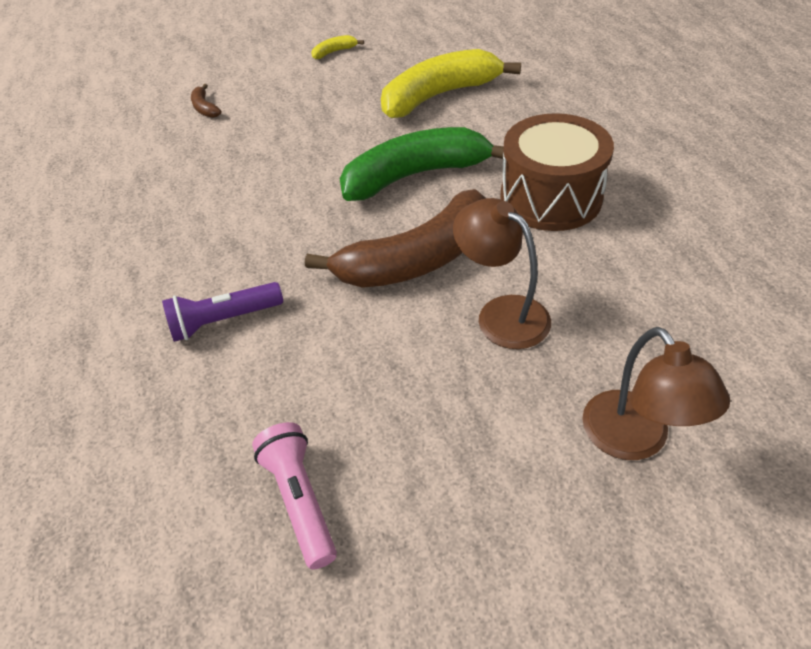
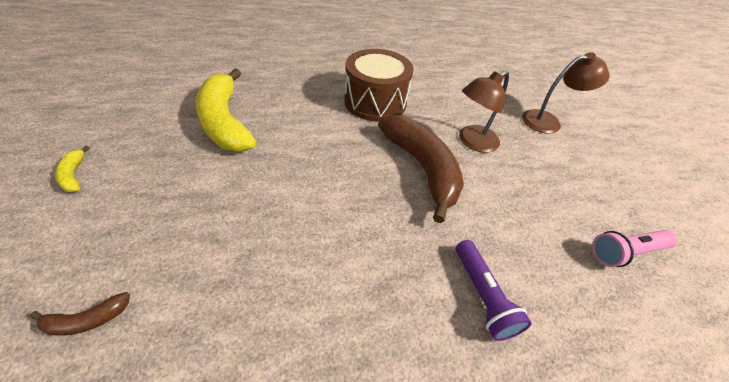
camera: 90 degrees left, 0 degrees up
(415, 175) = (328, 153): green banana -> none

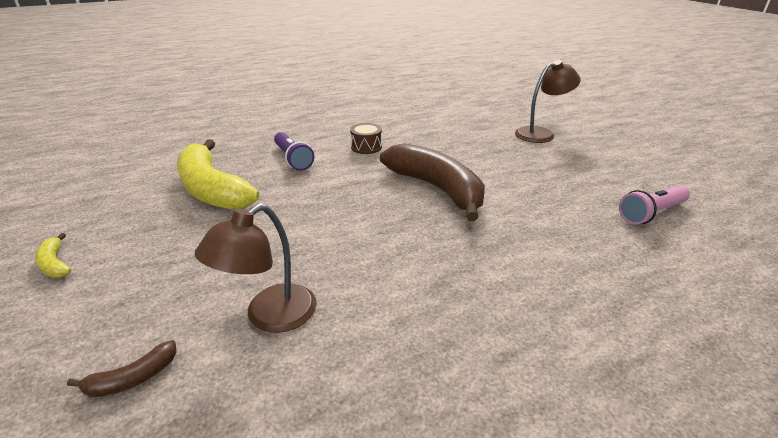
camera: 10 degrees left, 15 degrees down
(375, 102) = (366, 147): brown drum -> brown drum, size x0.46
(472, 142) = (477, 161): brown lamp -> brown lamp (270, 316)
(482, 296) = (538, 270): purple flashlight -> purple flashlight (293, 159)

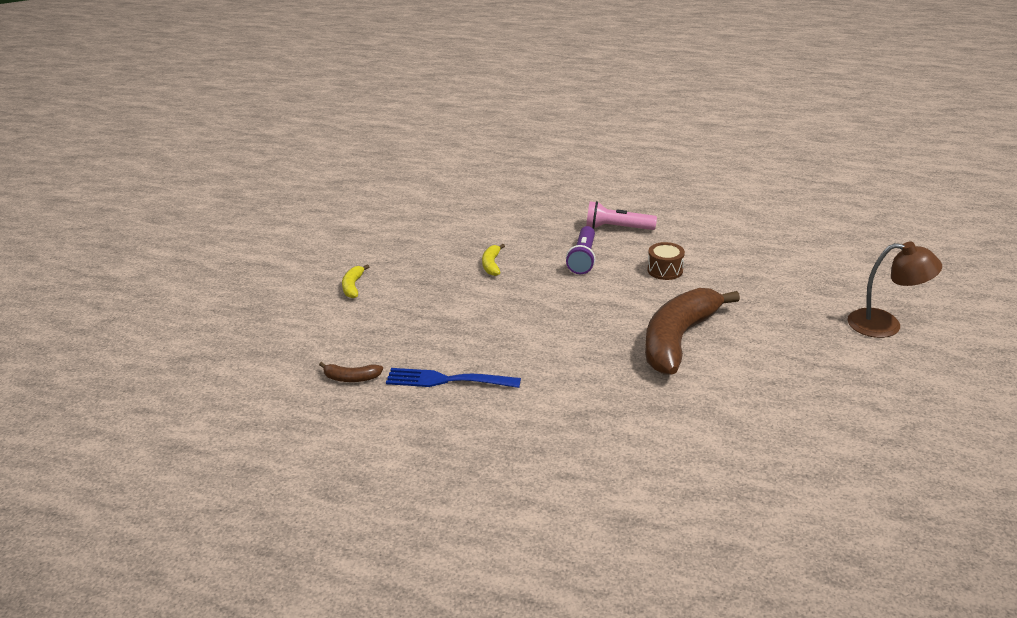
camera: 40 degrees right, 0 degrees up
(212, 189) = (491, 265): yellow banana -> yellow banana, size x0.41
(270, 316) = (448, 380): brown lamp -> blue fork
(437, 189) = (678, 340): brown banana -> brown banana turned 150 degrees counterclockwise
(651, 213) = (860, 452): pink flashlight -> pink flashlight (617, 228)

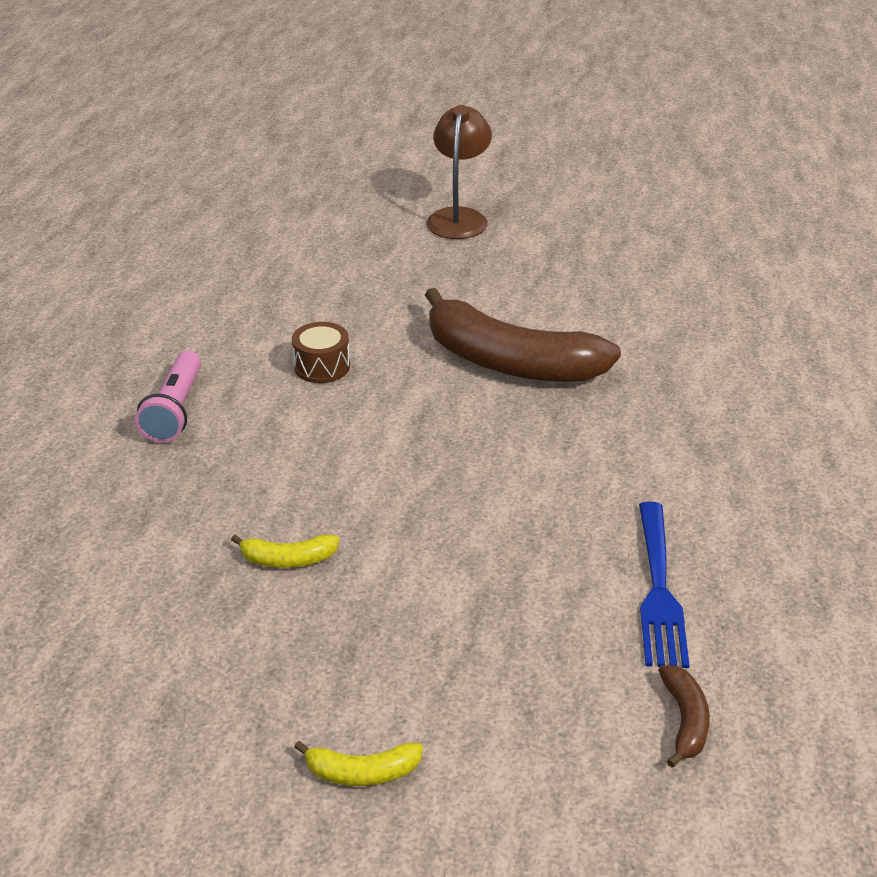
camera: 95 degrees left, 5 degrees up
(583, 259) = (277, 448): purple flashlight -> none

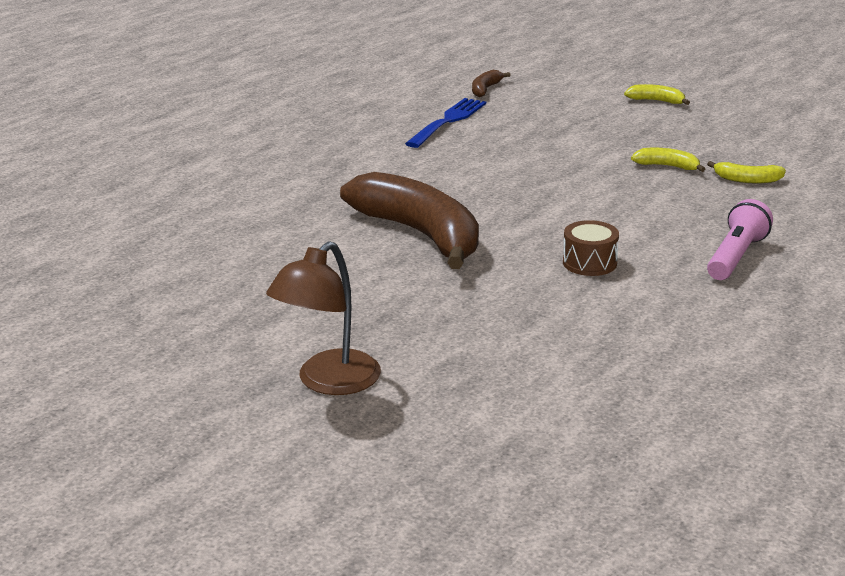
camera: 155 degrees left, 10 degrees down
(173, 556) = (747, 180): none -> yellow banana

